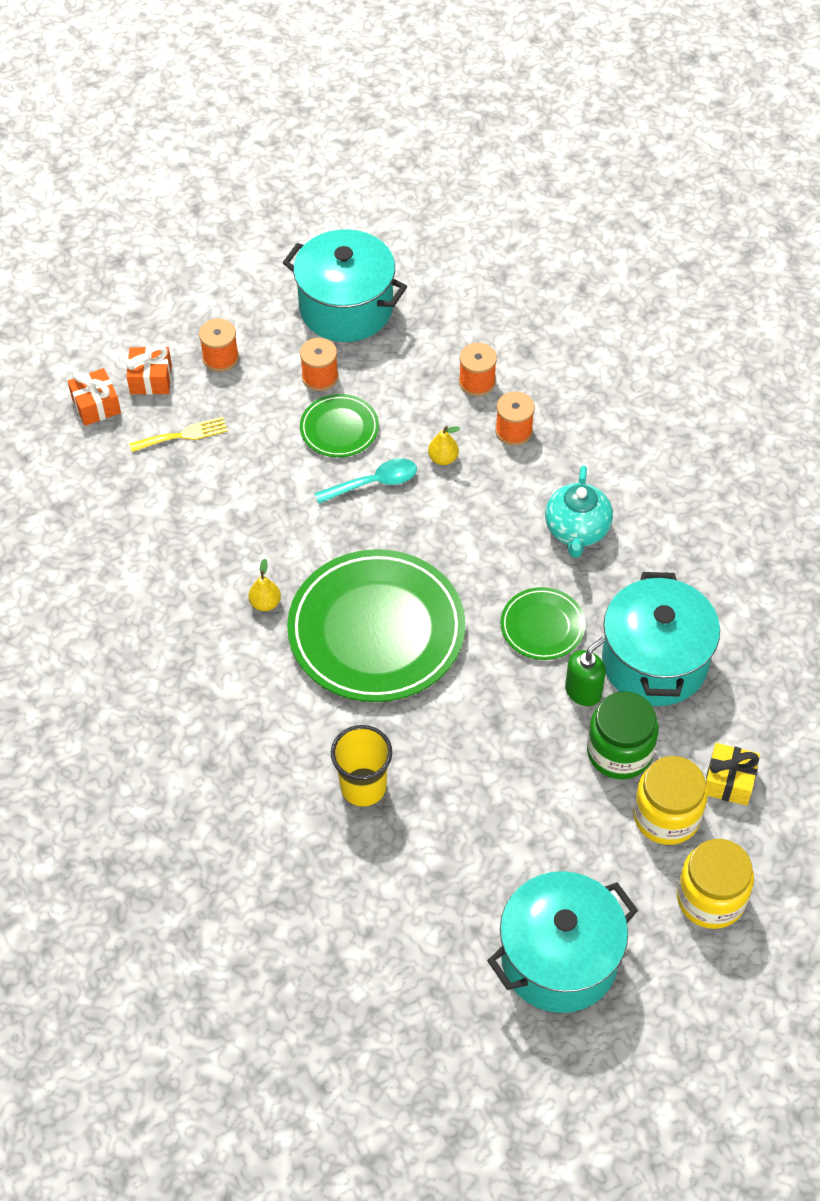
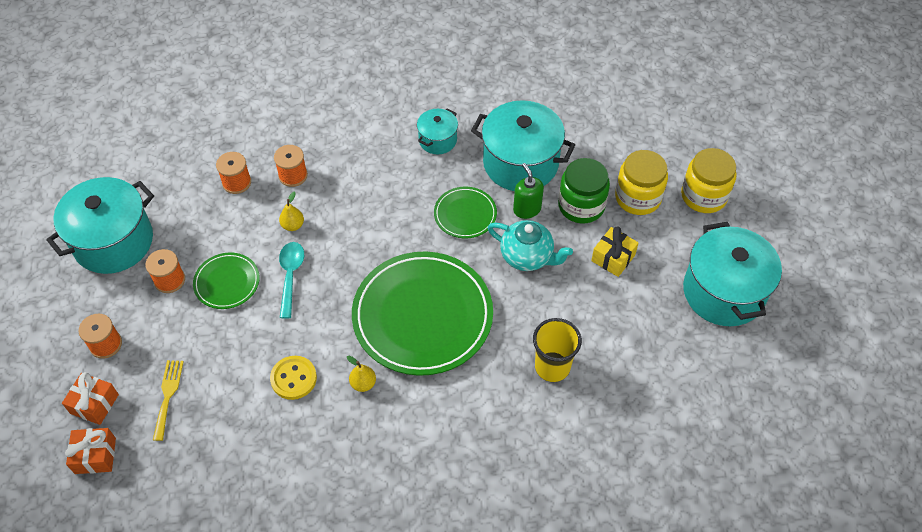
camera: 70 degrees left, 0 degrees up
(246, 536) = (293, 378): none -> yellow button
(577, 530) = (396, 168): turquoise teapot -> turquoise teapot (527, 256)
(644, 558) = (437, 140): none -> turquoise pot
(729, 781) = (624, 157): yellow gift -> yellow gift (613, 258)

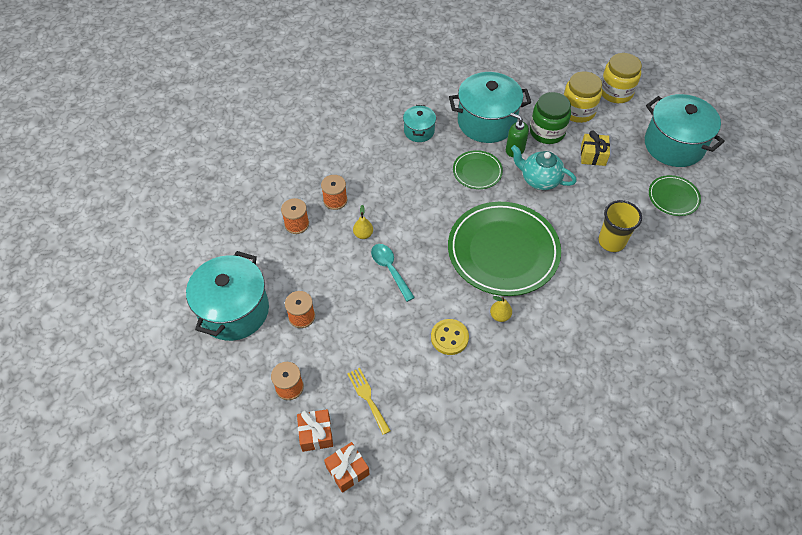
camera: 30 degrees left, 0 degrees up
(227, 282) = (347, 297): green plate -> green plate (673, 197)
(527, 256) = (539, 180): turquoise teapot -> turquoise teapot turned 150 degrees counterclockwise

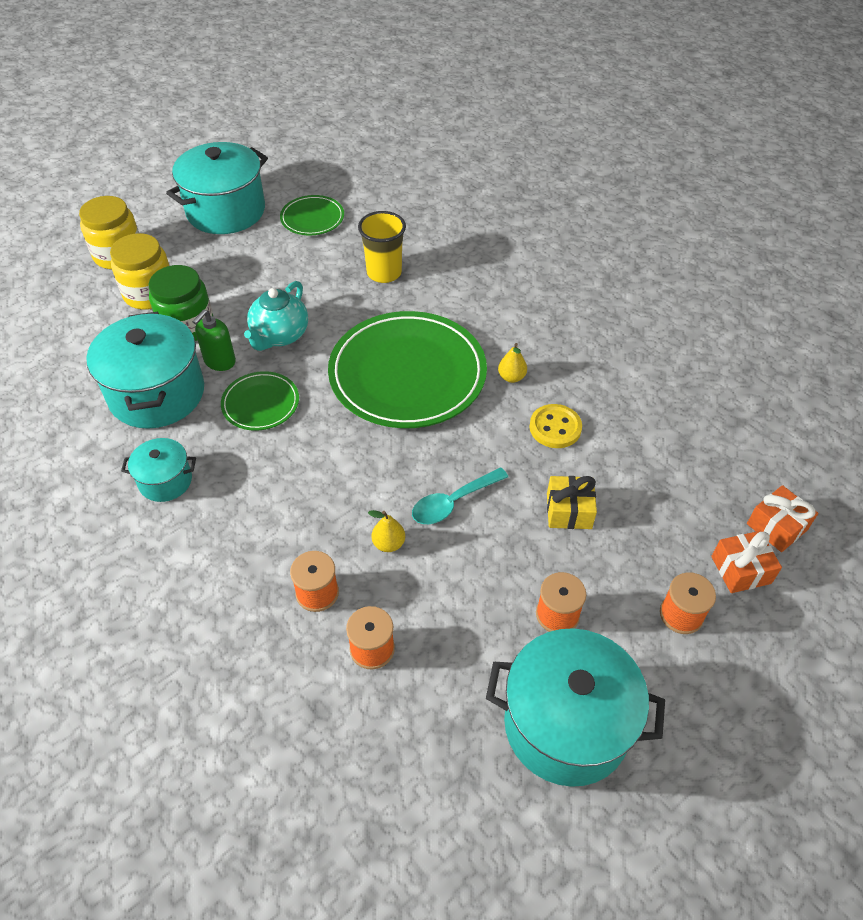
camera: 95 degrees left, 5 degrees down
(367, 398) = (668, 513): yellow fork -> none
(593, 155) = (237, 282): yellow gift -> yellow gift (569, 511)

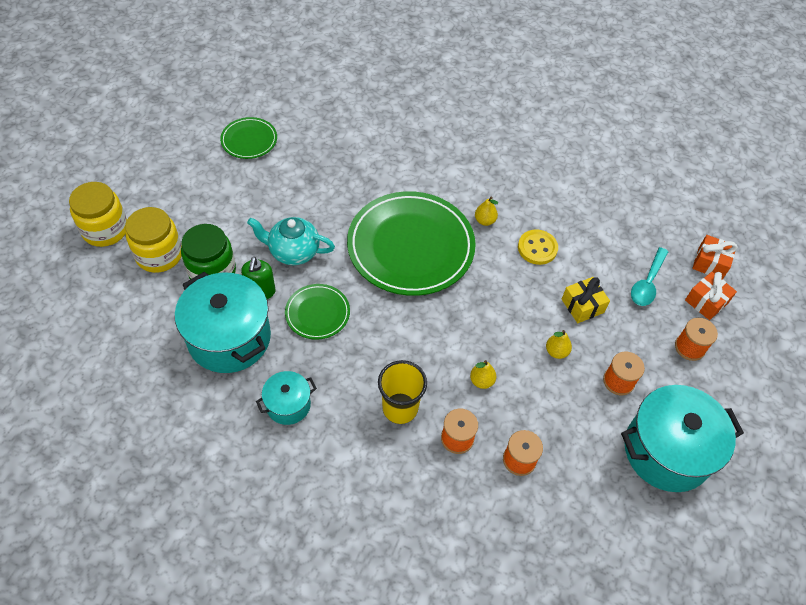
camera: 30 degrees left, 5 degrees up
(226, 211) = (171, 157): turquoise pot -> none
(280, 336) = (293, 252): turquoise teapot -> turquoise teapot turned 105 degrees clockwise
(384, 273) = (338, 169): yellow cup -> yellow cup (400, 408)
(453, 502) = (505, 332): turquoise spoon -> turquoise spoon (647, 283)
(500, 548) = (556, 351): none -> yellow pear

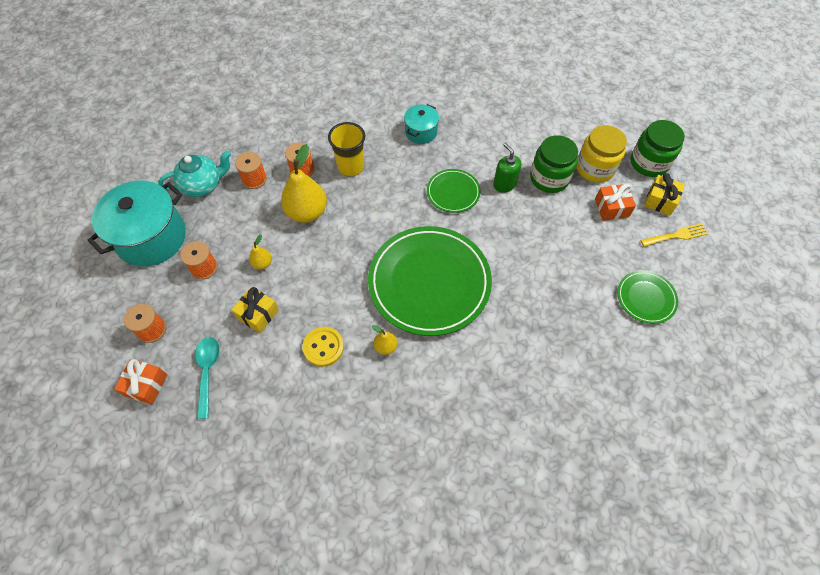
camera: 150 degrees right, 5 degrees up
(105, 230) = (649, 163): yellow jar -> green jar
(142, 194) = (660, 201): none -> yellow gift
(167, 163) = (676, 235): none -> yellow fork
(229, 338) = (493, 146): turquoise pot -> none
(293, 252) = (511, 224): turquoise teapot -> turquoise teapot (203, 185)
(481, 381) = (307, 212): yellow pear -> yellow pear, size x2.10
(710, 263) = (150, 434): orange gift -> orange gift (611, 208)

